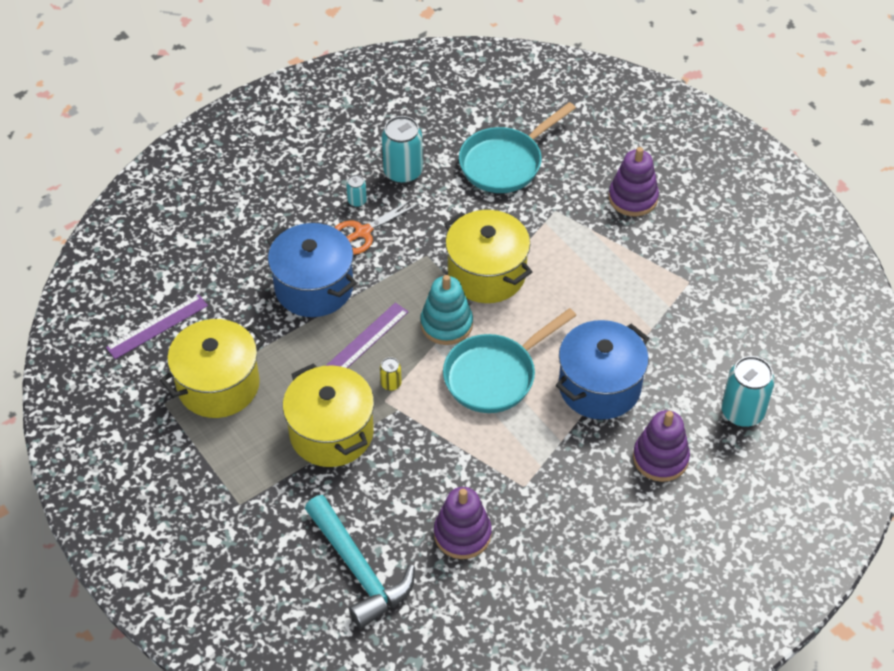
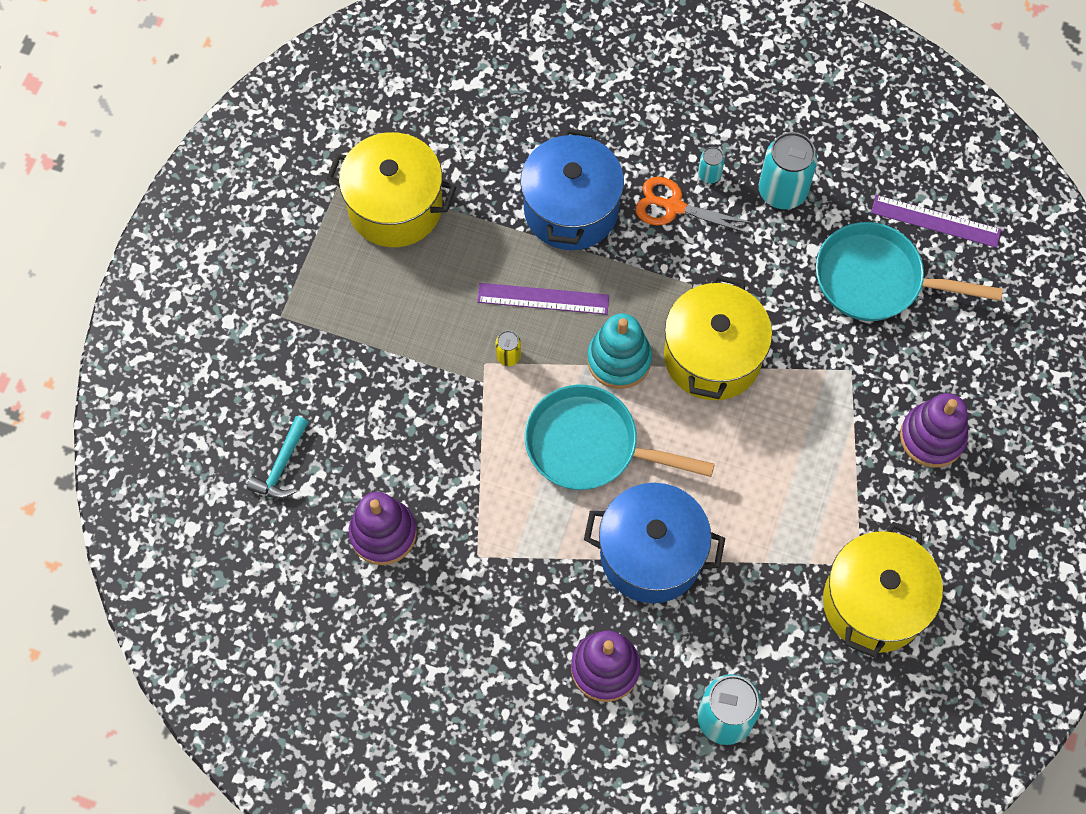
camera: 55 degrees right, 15 degrees up
(157, 326) = (422, 108): purple ruler -> purple ruler (935, 221)
(331, 433) = (413, 341): yellow pot -> yellow pot (873, 603)
(359, 569) = (281, 466): turquoise hammer -> turquoise hammer, size x0.54

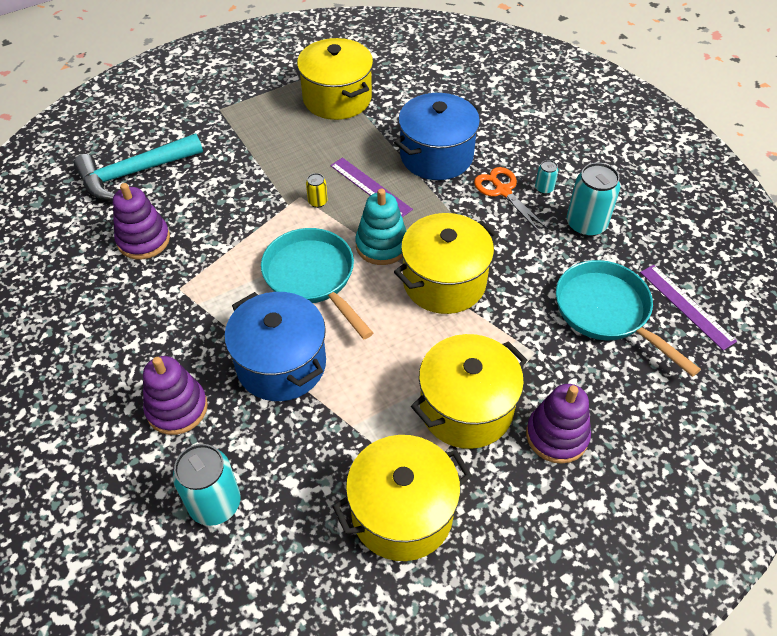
camera: 40 degrees right, 15 degrees down
(281, 466) = (134, 173): turquoise hammer -> turquoise hammer, size x1.86
(842, 470) = (466, 408): none -> yellow pot

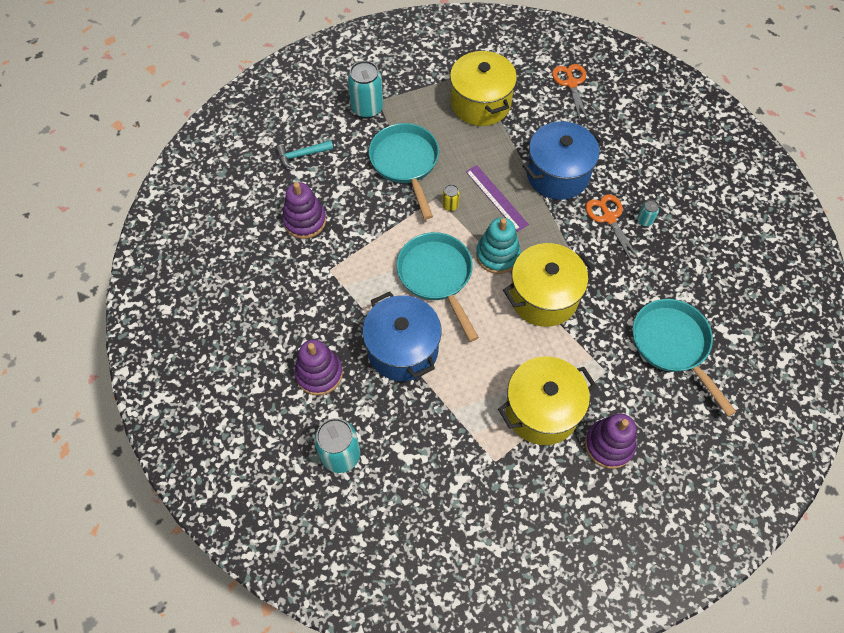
camera: 10 degrees right, 10 degrees up
(134, 173) = (302, 155): turquoise hammer -> turquoise hammer, size x0.54
(259, 166) = (405, 163): none -> turquoise pan
(402, 513) = (478, 486): yellow pot -> none
(434, 69) = (571, 83): none -> orange scissors
(586, 224) = (673, 261): turquoise can -> turquoise can (367, 108)
(686, 306) = (741, 350): purple ruler -> none

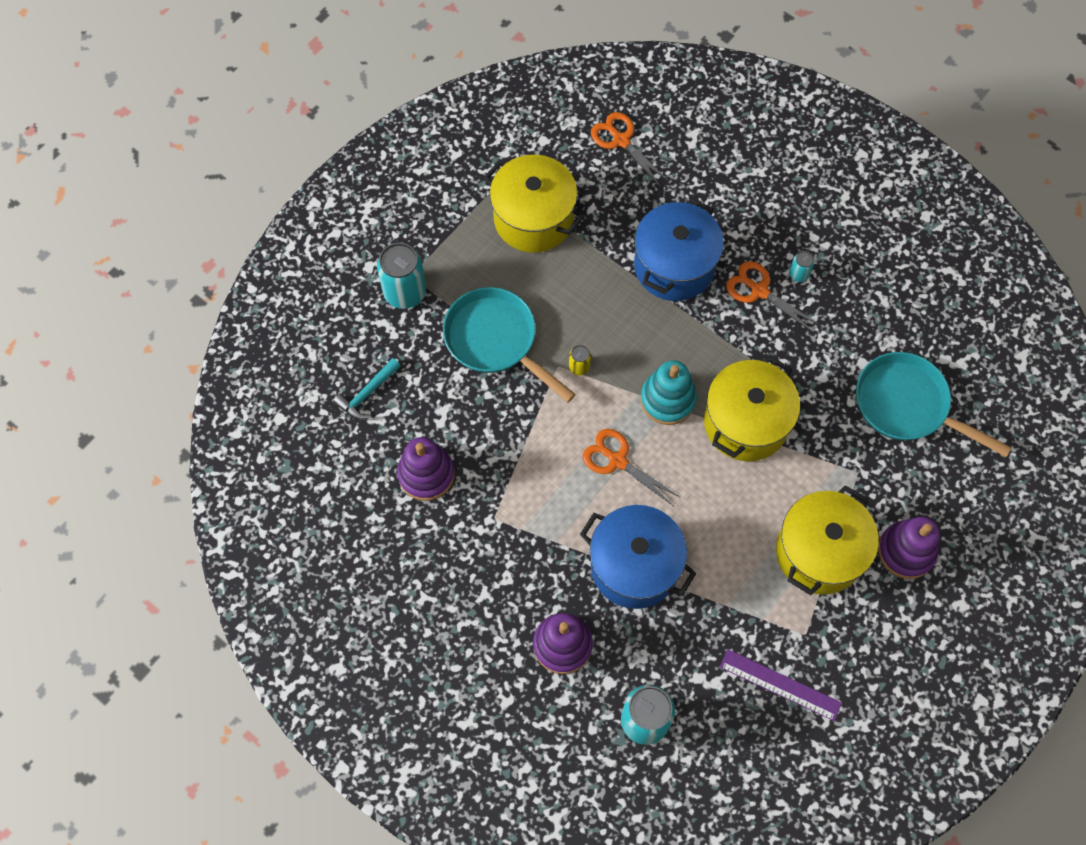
camera: 30 degrees left, 5 degrees up
(437, 276) = (618, 461): turquoise pan -> orange scissors
(496, 198) = (624, 330): purple ruler -> purple ruler (780, 685)

